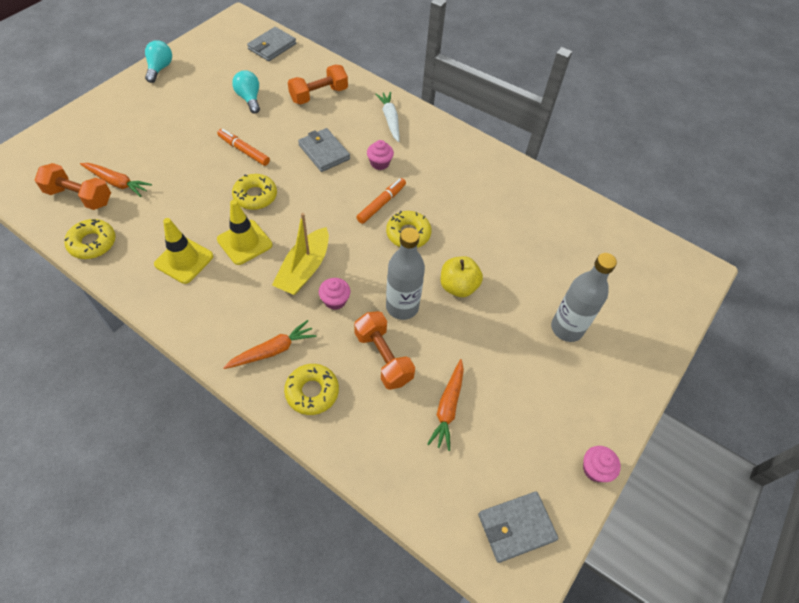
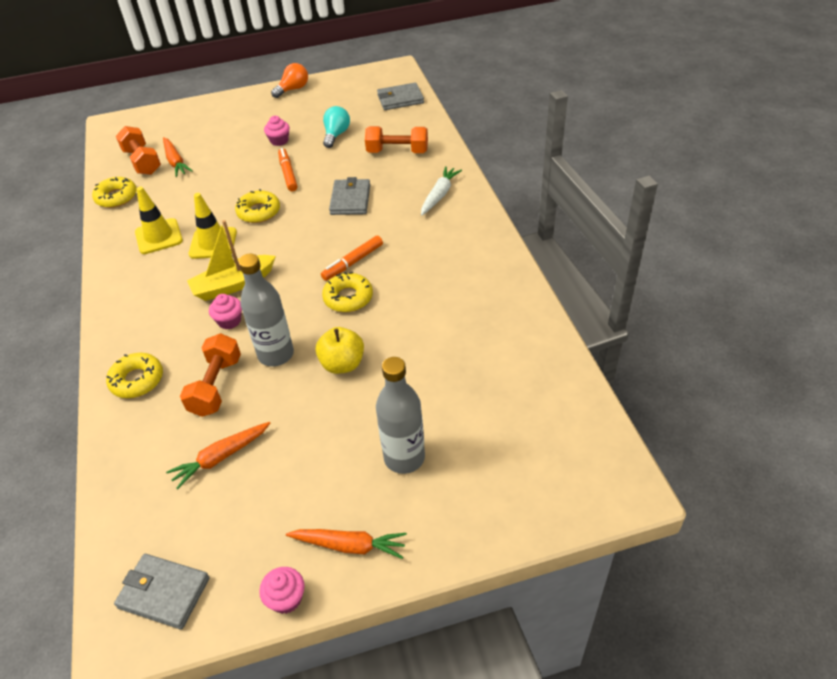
camera: 45 degrees right, 10 degrees down
(160, 68) = (293, 89): turquoise light bulb -> orange light bulb
(272, 350) = (145, 333): orange carrot -> orange carrot (349, 545)
(379, 163) = (388, 228): pink cupcake -> pink cupcake (279, 141)
(381, 204) = (353, 262): orange marker -> orange marker turned 150 degrees clockwise

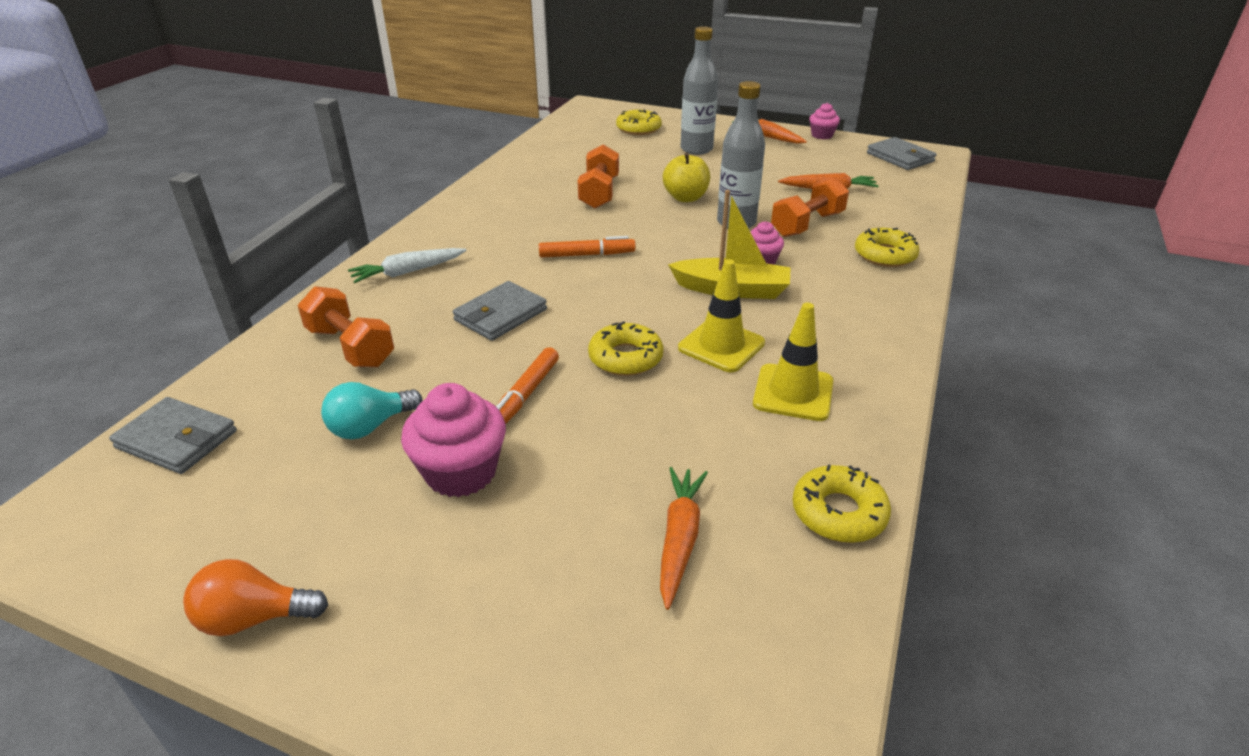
camera: 145 degrees left, 10 degrees down
(142, 162) = (747, 586): orange dumbbell -> orange dumbbell (599, 193)
(279, 141) = (461, 472): pink cupcake -> pink cupcake, size x1.74
(348, 298) = (628, 232): yellow donut -> yellow donut (638, 129)

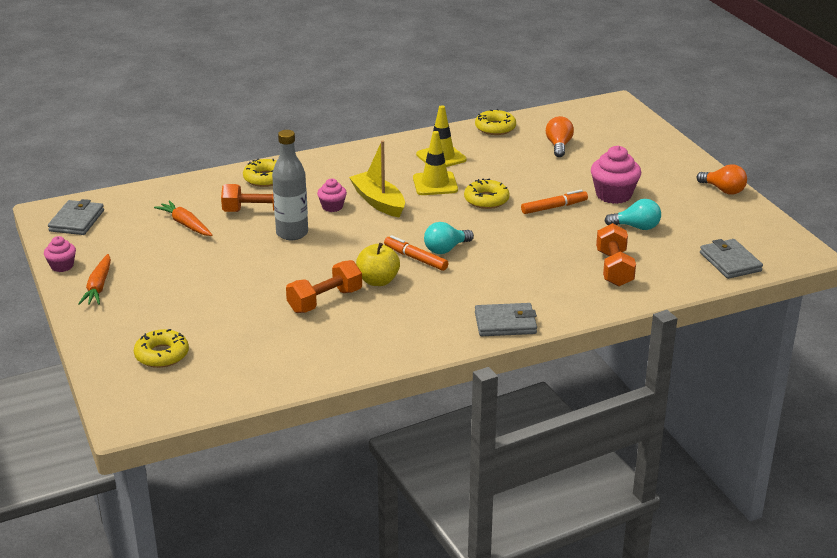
camera: 135 degrees left, 5 degrees down
(408, 272) = (536, 301): white carrot -> none
(500, 315) = (516, 247): grey wallet -> grey wallet (505, 323)
(573, 277) = (446, 249): none -> turquoise light bulb
(679, 539) = (559, 146): orange carrot -> orange light bulb
(685, 198) = (280, 266): yellow apple -> yellow apple (378, 281)
(696, 149) = (175, 304): grey bottle -> none

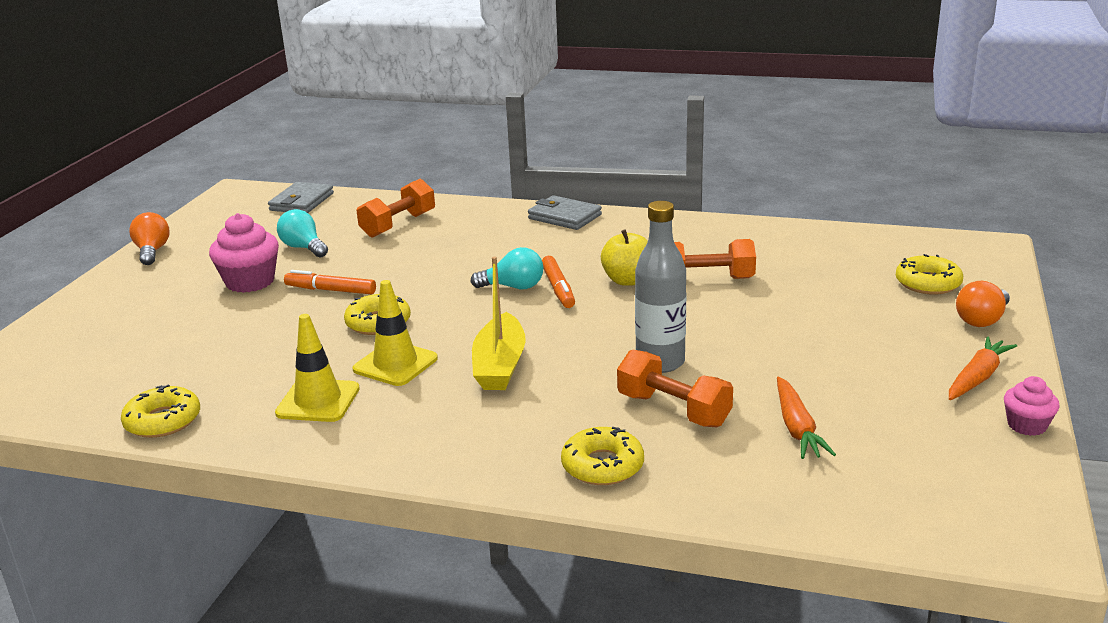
camera: 140 degrees left, 5 degrees down
(77, 221) = (980, 502): grey wallet -> none
(332, 207) = (565, 380): pink cupcake -> none
(559, 146) = (161, 359): orange light bulb -> orange light bulb (982, 320)

